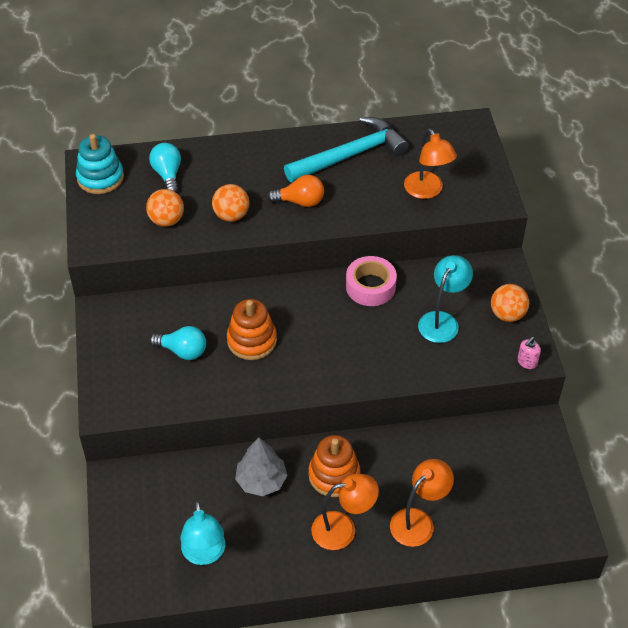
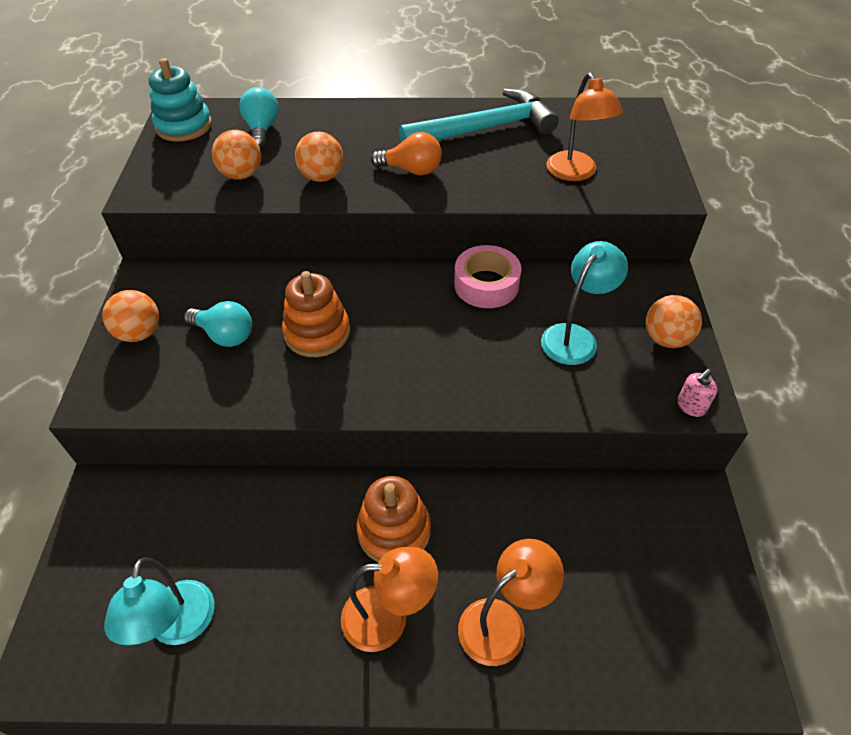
camera: 10 degrees right, 0 degrees up
(116, 357) = (140, 333): none -> orange ball
(261, 480) = (292, 524): grey tree -> none

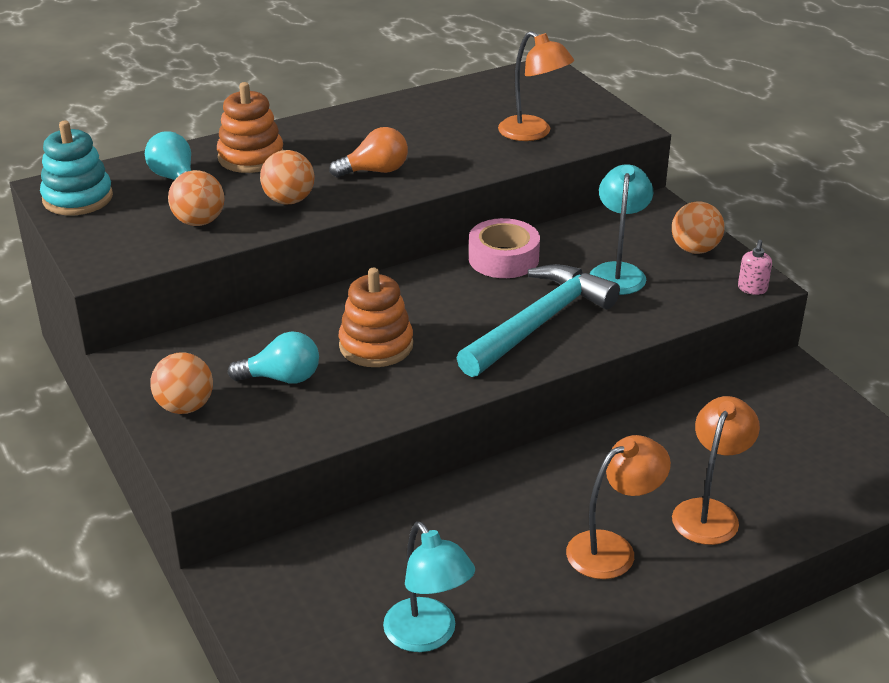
camera: 30 degrees left, 15 degrees down
(394, 530) = (561, 490): orange stacking toy -> orange stacking toy (251, 157)
(485, 128) = (413, 119): turquoise hammer -> turquoise hammer (538, 323)

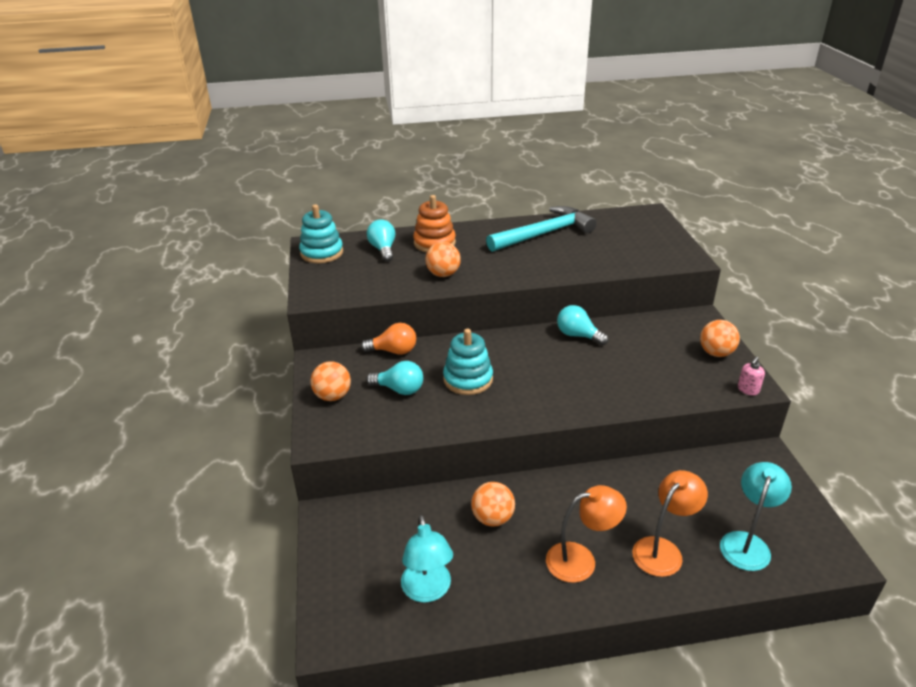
camera: 20 degrees right, 0 degrees up
(199, 222) = (383, 279): orange ball -> orange ball (492, 518)
(375, 171) = (506, 264): orange light bulb -> orange light bulb (393, 351)
(376, 345) = (468, 379): orange stacking toy -> turquoise stacking toy
(503, 258) = (578, 335): pink tape -> turquoise light bulb
(533, 133) = (622, 254): orange lamp -> none
(538, 323) = (582, 385): turquoise hammer -> turquoise hammer (544, 234)
(618, 272) = (653, 359): turquoise lamp -> turquoise lamp (747, 543)

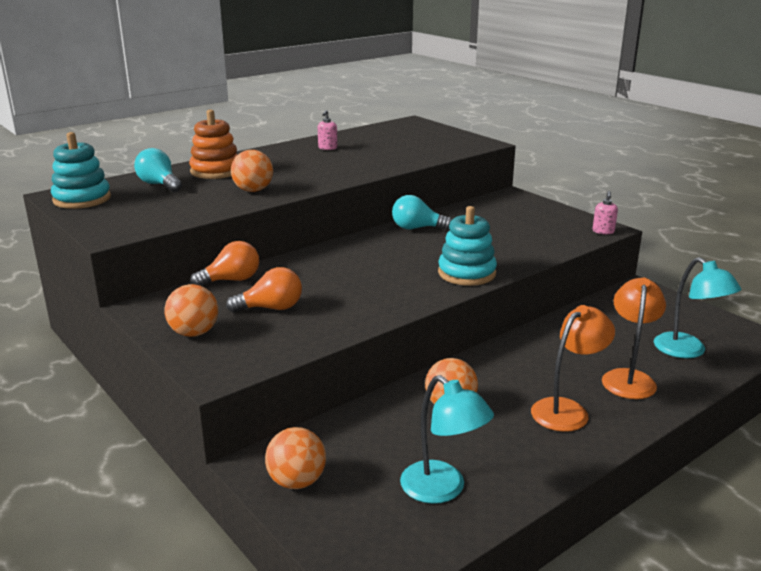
camera: 30 degrees left, 10 degrees down
(399, 389) = (271, 308): turquoise light bulb -> orange light bulb
(468, 379) = (340, 283): turquoise stacking toy -> turquoise stacking toy (466, 273)
(544, 234) = (327, 148): turquoise hammer -> pink soap dispenser
(716, 353) = (551, 214): orange ball -> orange ball (297, 481)
(747, 543) = (688, 351): turquoise lamp -> turquoise lamp turned 150 degrees clockwise

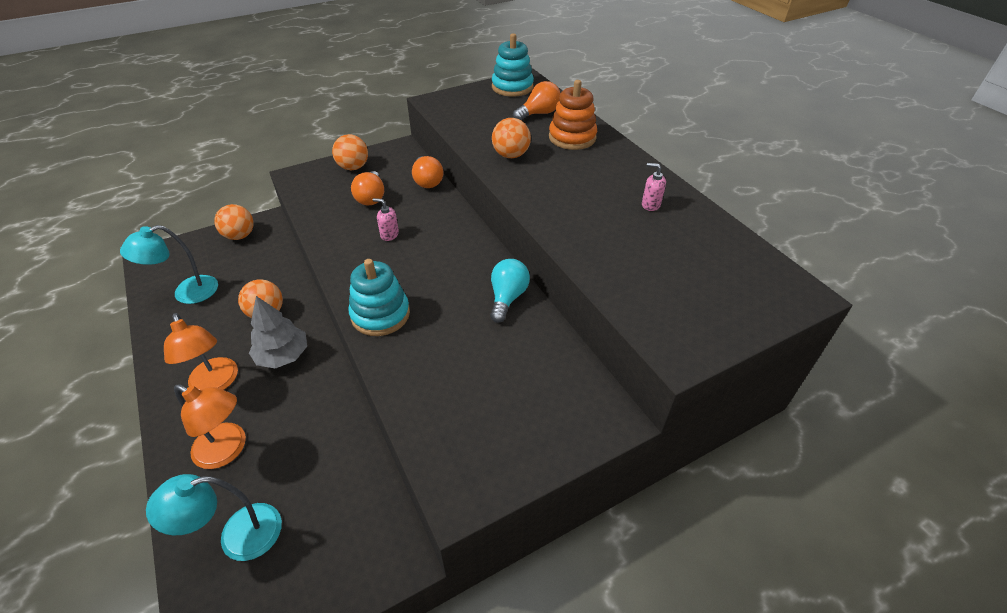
camera: 100 degrees right, 20 degrees up
(159, 185) = (539, 113): turquoise light bulb -> orange light bulb
(505, 377) = (283, 355): none -> grey tree
(603, 231) = (448, 488): pink soap dispenser -> pink soap dispenser (389, 235)

